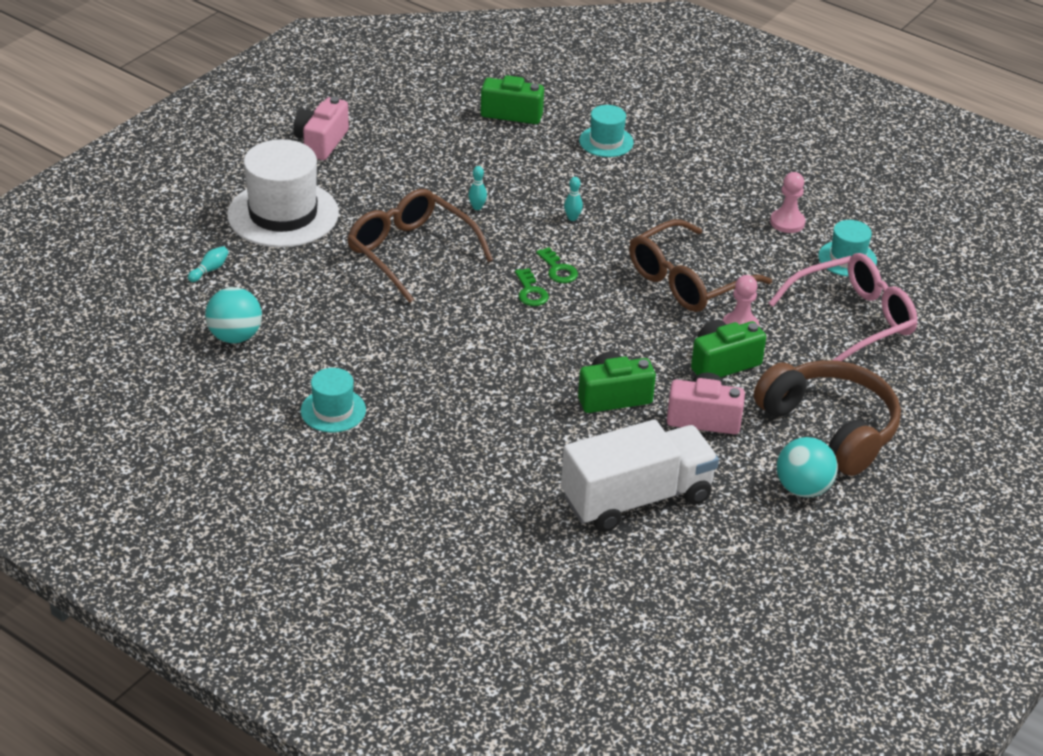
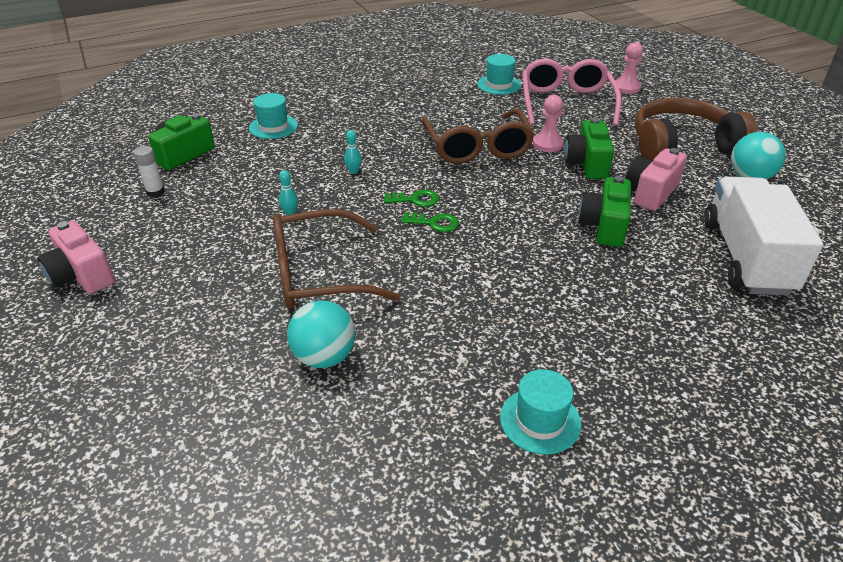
camera: 60 degrees left, 0 degrees up
(209, 270) = (203, 449): turquoise bowling pin -> none
(235, 336) = (351, 468): turquoise ball -> turquoise ball (324, 357)
(283, 214) = (167, 345): white hat -> none
(446, 125) = (155, 192): none -> white glue stick
(787, 222) = (441, 91): pink pawn -> pink pawn (626, 87)

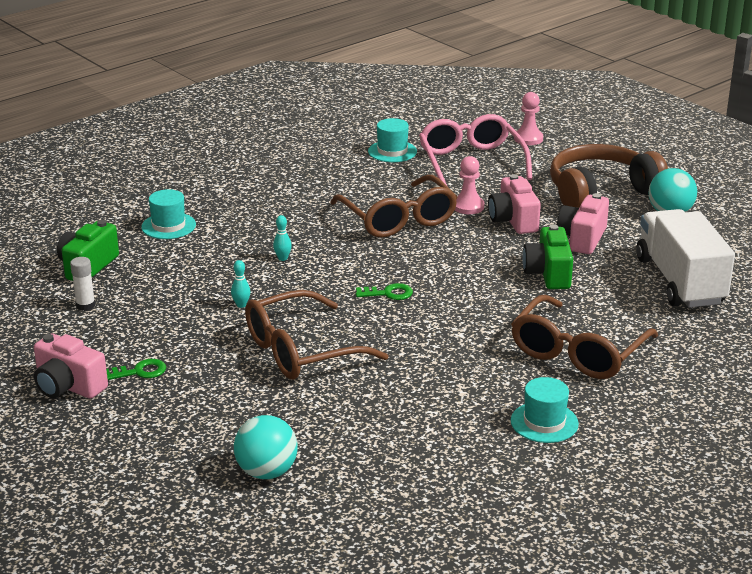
camera: 15 degrees left, 10 degrees down
(324, 357) = (343, 410): turquoise ball -> turquoise ball (267, 472)
(415, 199) = (359, 275): green key -> green key (140, 371)
(586, 164) = (513, 220): green camera -> pink camera
(608, 328) = (577, 352): none -> brown glasses

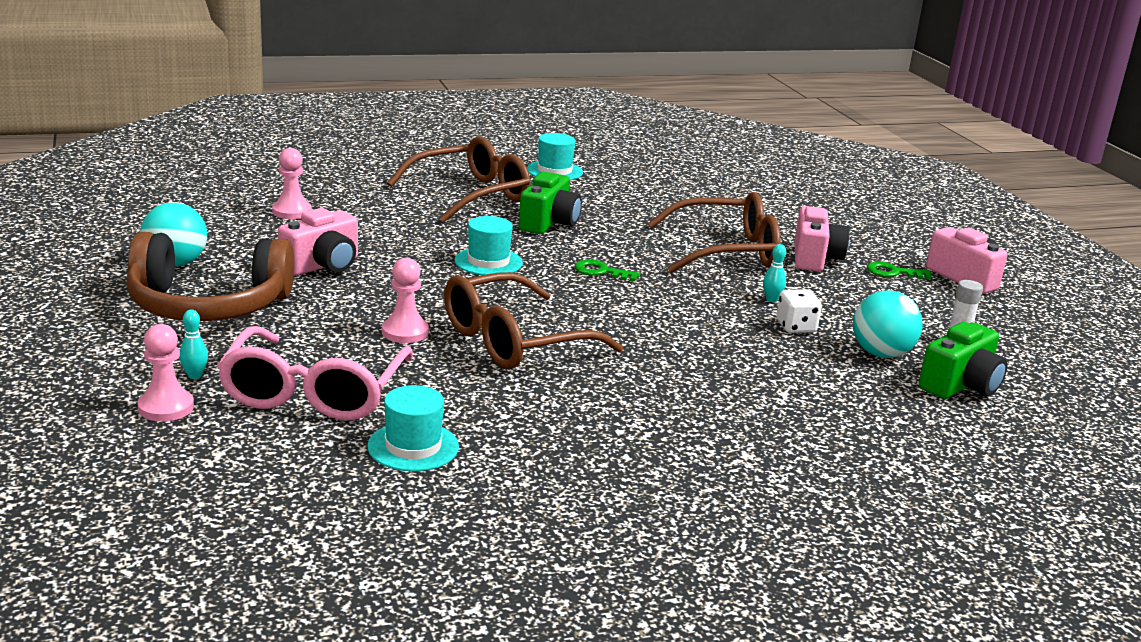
camera: 160 degrees left, 5 degrees down
(168, 226) = (842, 413): turquoise hat -> turquoise hat (488, 262)
(214, 283) = (796, 327): none -> white dice
(267, 472) = (793, 196): turquoise ball -> turquoise ball (881, 353)
(282, 258) = (699, 333): turquoise bowling pin -> turquoise bowling pin (195, 375)
(398, 219) = (514, 341): brown glasses -> brown glasses turned 120 degrees counterclockwise
(513, 220) = (372, 302): pink camera -> pink camera (815, 258)
(548, 274) = (411, 247): green camera -> green camera (549, 223)
(680, 281) = (292, 212): white truck -> pink pawn

